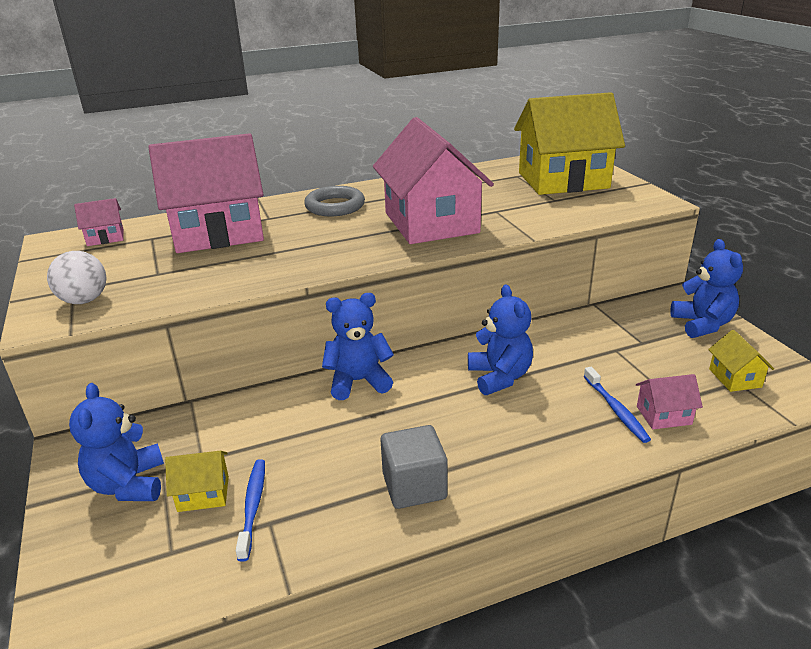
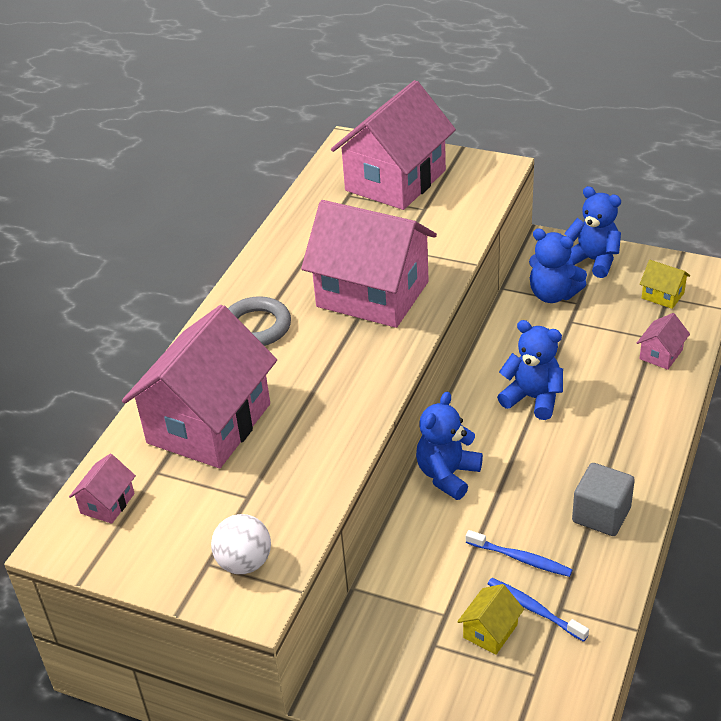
camera: 45 degrees left, 10 degrees up
(128, 485) = (431, 672): blue teddy bear -> blue teddy bear (553, 295)
(563, 180) = (395, 180): yellow house -> pink house
(616, 410) = (632, 370): blue toothbrush -> blue toothbrush (520, 558)

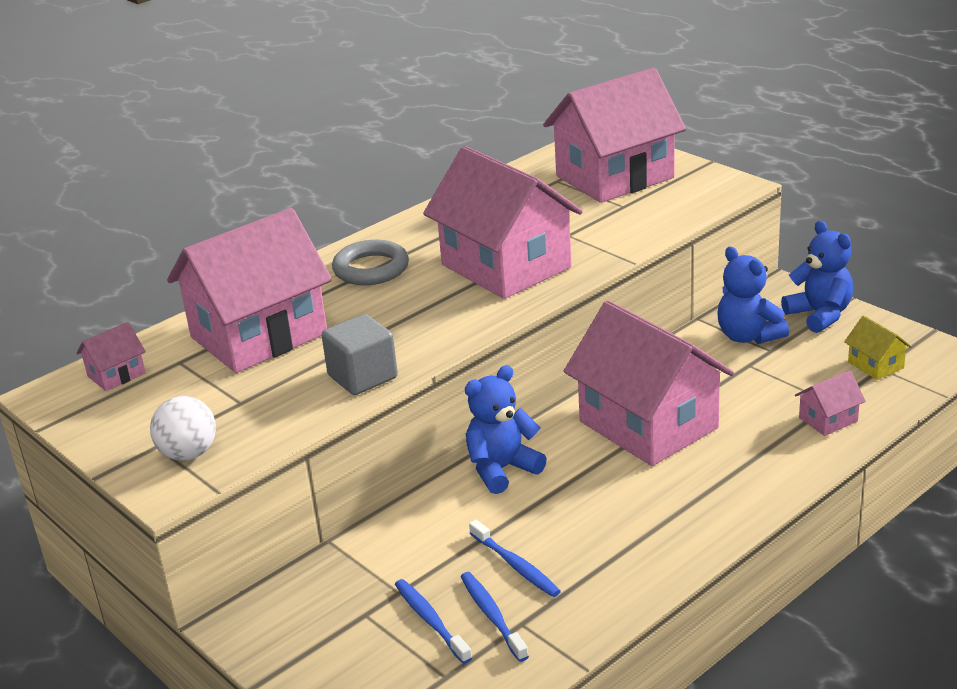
camera: 25 degrees right, 10 degrees down
(490, 631) = (430, 621): yellow house -> blue toothbrush
(533, 398) = (648, 424): blue teddy bear -> pink house
(601, 515) = (636, 551): grey cube -> grey cube (362, 377)

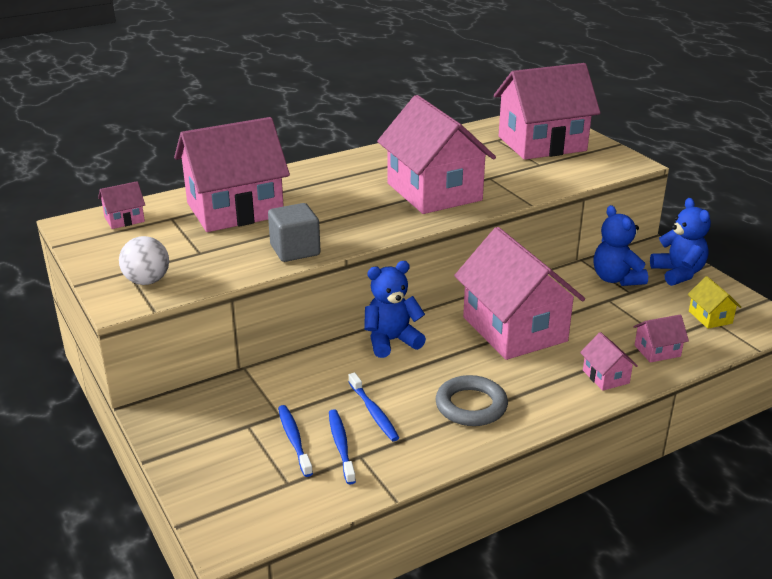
camera: 10 degrees right, 0 degrees up
(371, 269) = (335, 178): grey ring -> grey ring (471, 406)
(778, 464) = (605, 377): none -> pink house

